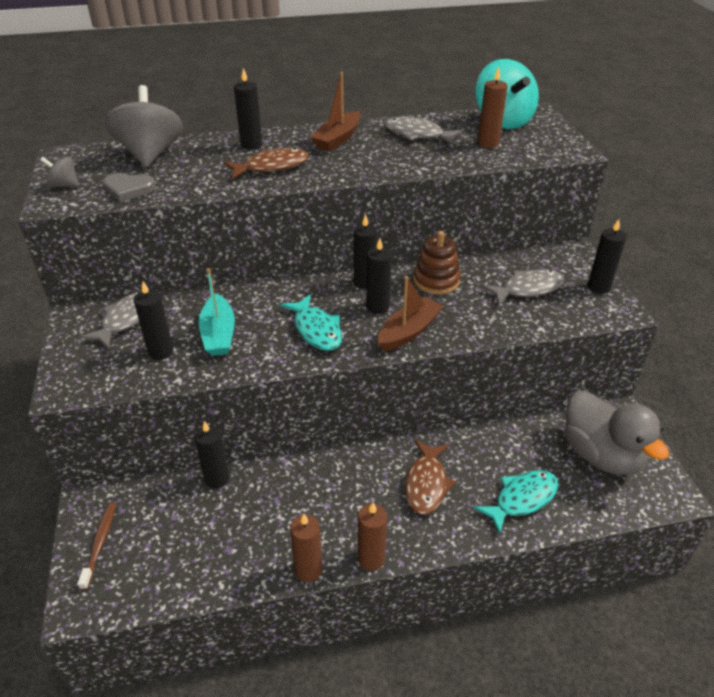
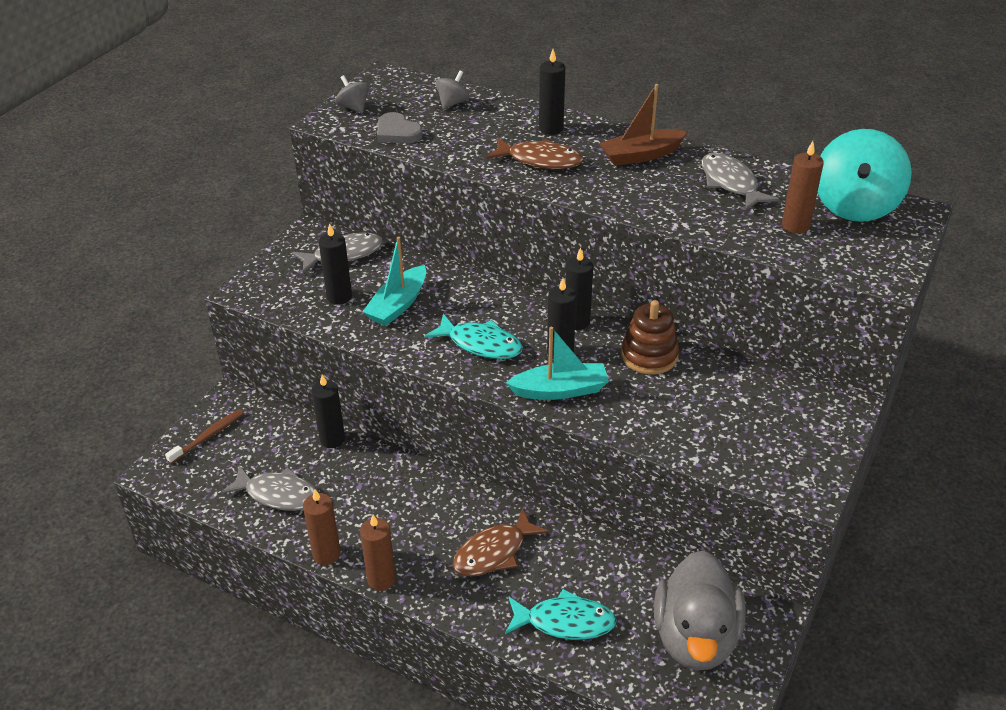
camera: 40 degrees right, 0 degrees up
(150, 154) = (453, 103): grey spinning top -> grey spinning top, size x0.47
(316, 330) = (480, 344): turquoise fish -> turquoise fish turned 75 degrees counterclockwise
(409, 331) = (560, 390): brown boat -> turquoise boat
(527, 289) = (735, 413): grey fish -> grey fish (278, 494)
(598, 287) = (819, 453): black candle -> none

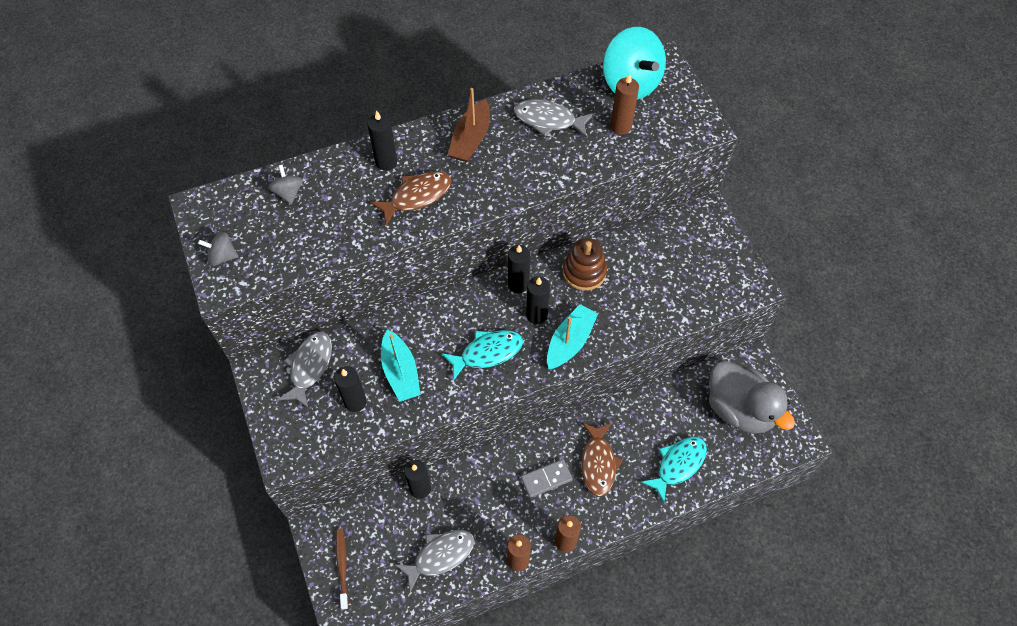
camera: 50 degrees left, 20 degrees up
(397, 132) = (288, 253): grey heart -> none
(434, 522) = (546, 479): none -> grey domino

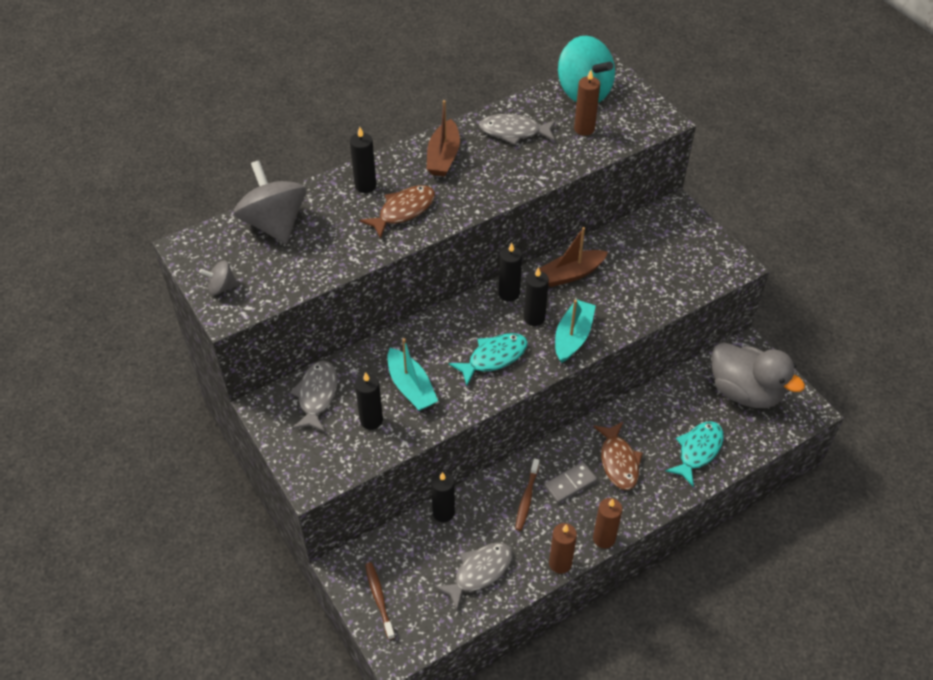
camera: 10 degrees left, 10 degrees down
(288, 192) = (274, 224): grey spinning top -> grey spinning top, size x2.14
(502, 487) = (527, 498): none -> brown toothbrush
(584, 272) = (571, 274): brown stacking toy -> brown boat

